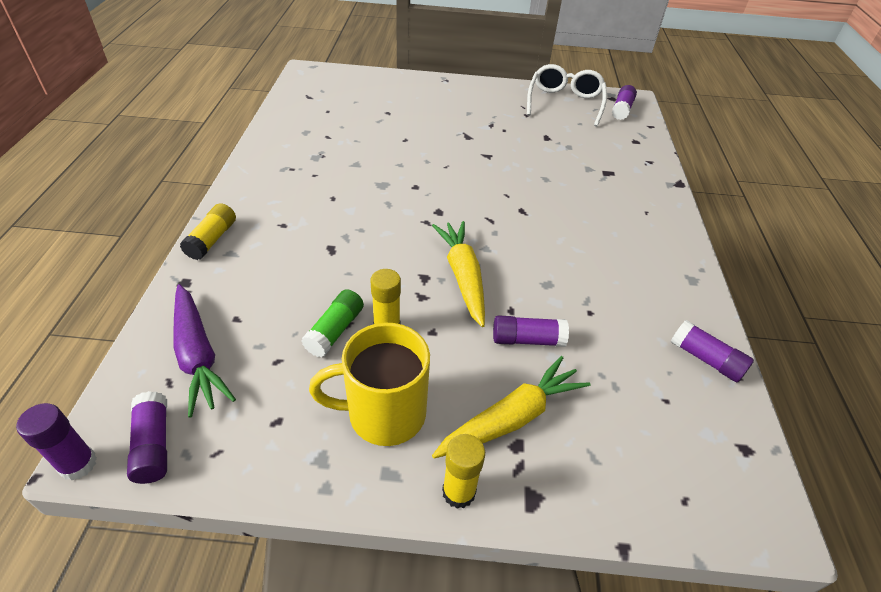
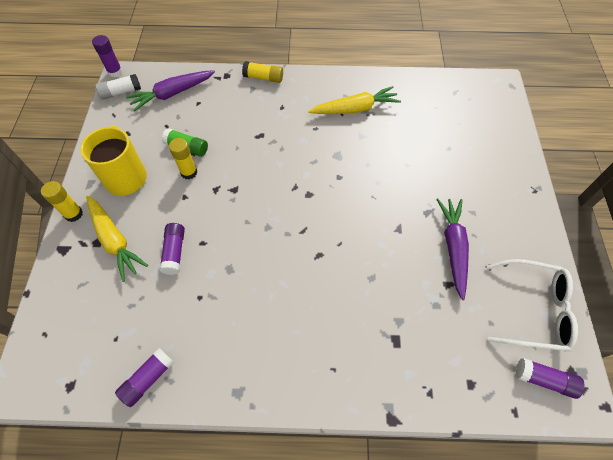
camera: 90 degrees right, 15 degrees up
(153, 445) = (121, 92): purple glue stick -> white glue stick
(463, 277) = (235, 212): yellow carrot -> yellow carrot (355, 109)
(508, 129) = (453, 248): none -> purple carrot

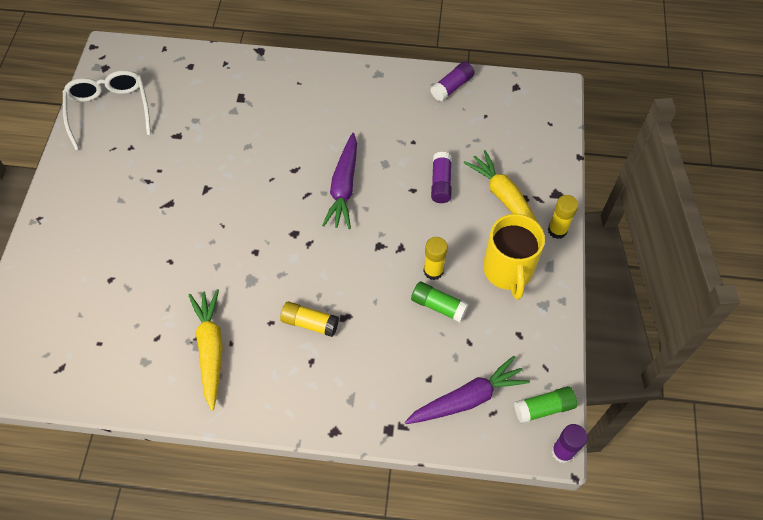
camera: 175 degrees left, 0 degrees up
(121, 92) = (544, 408): white glue stick -> green glue stick
(263, 78) = (332, 419): yellow glue stick -> yellow glue stick (310, 323)
(355, 109) = (210, 349): yellow carrot -> yellow carrot turned 90 degrees clockwise
(453, 248) = (158, 166): purple carrot -> purple carrot (344, 187)
(533, 310) = (109, 110): white glasses -> white glasses turned 60 degrees clockwise
(544, 380) = (130, 64): purple glue stick -> none

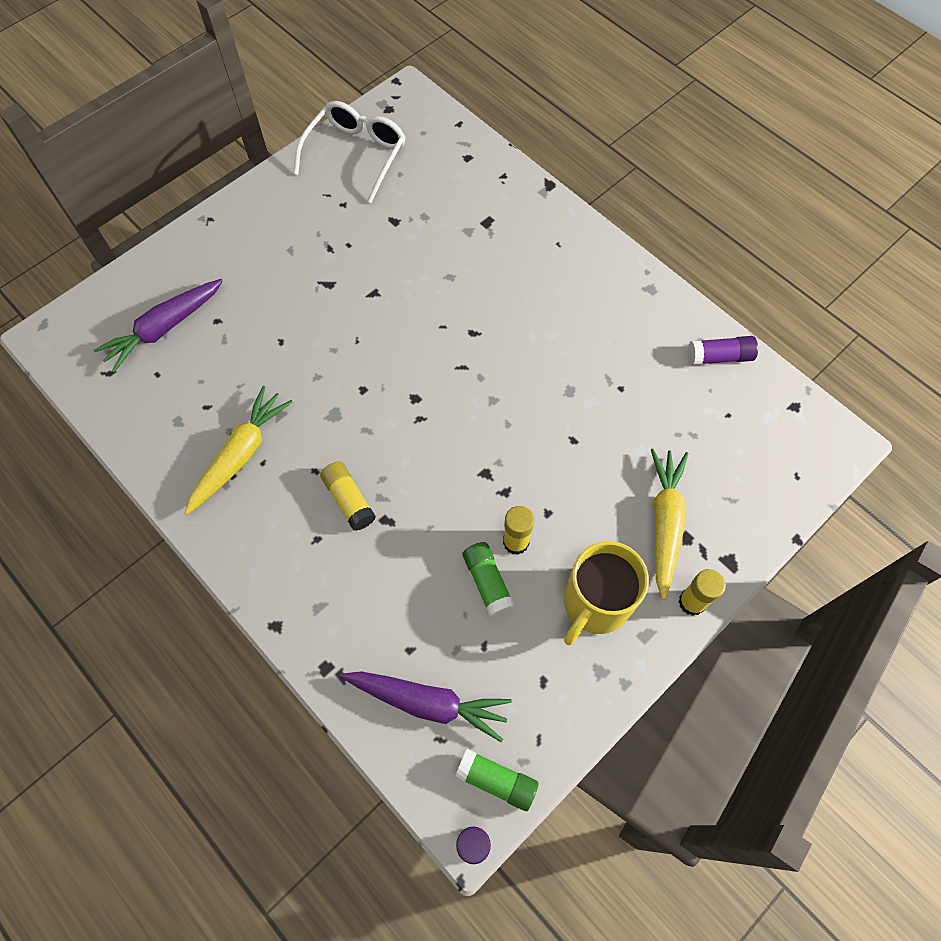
camera: 40 degrees right, 5 degrees up
(344, 187) = (505, 385): purple carrot -> purple carrot (164, 328)
(441, 183) = (610, 454): purple glue stick -> none

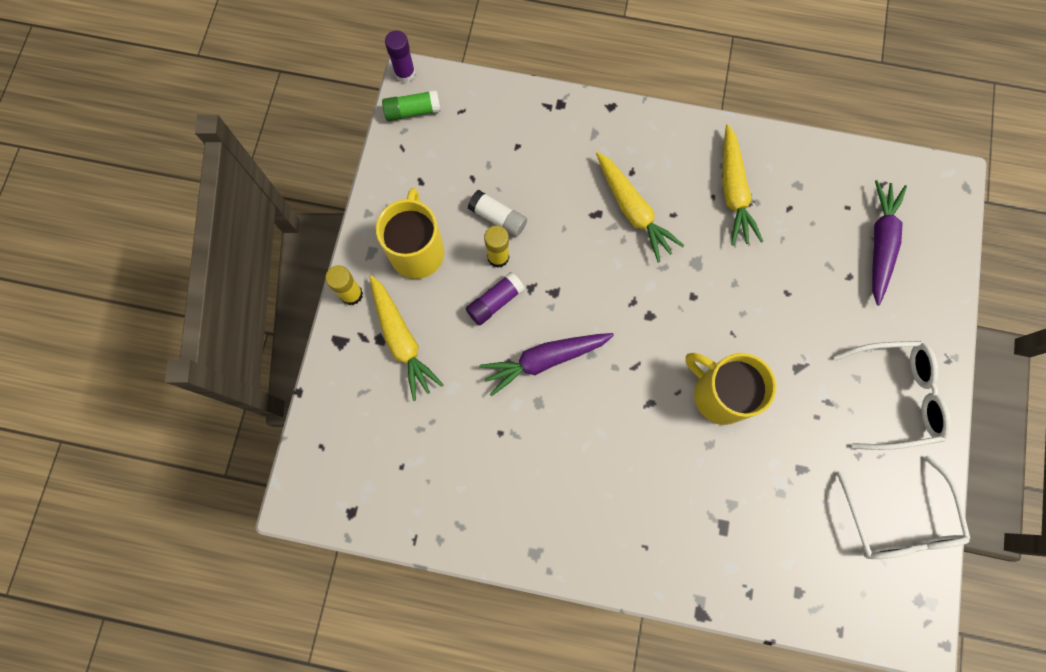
camera: 145 degrees right, 10 degrees up
(275, 222) = (895, 396): none -> white glasses
(349, 500) = (633, 210): yellow glue stick -> yellow carrot
(410, 304) = (719, 394): none -> yellow mug
(428, 702) = (483, 125): purple carrot -> purple carrot (545, 360)
(487, 582) = (498, 218): green glue stick -> white glue stick
(719, 357) = (437, 520): purple glue stick -> purple glue stick (495, 302)

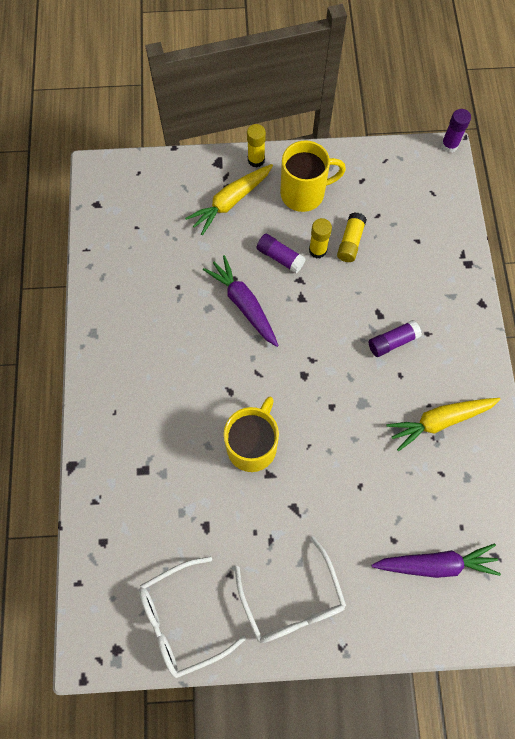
camera: 75 degrees right, 5 degrees down
(413, 111) = (419, 159): green glue stick -> none
(498, 218) = (350, 242): white glue stick -> yellow glue stick
(633, 210) = (392, 342): yellow carrot -> purple glue stick

